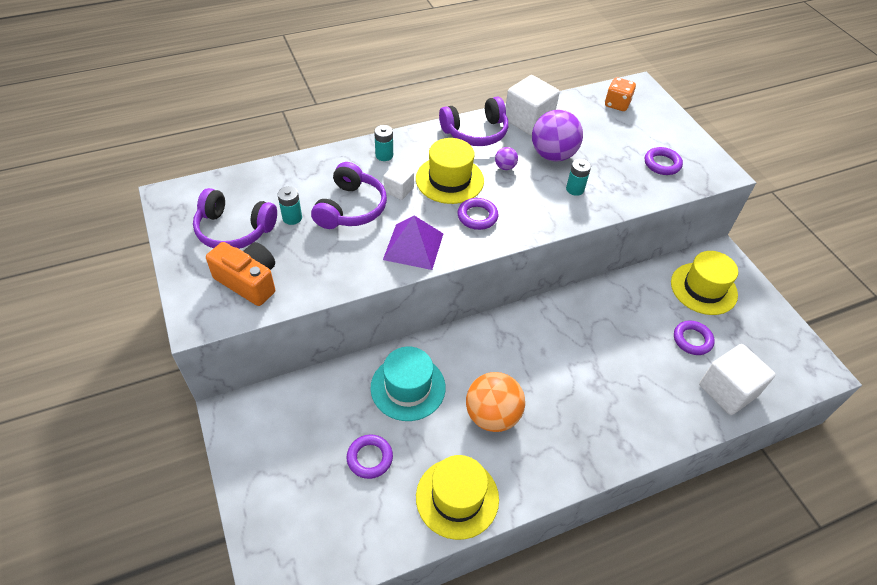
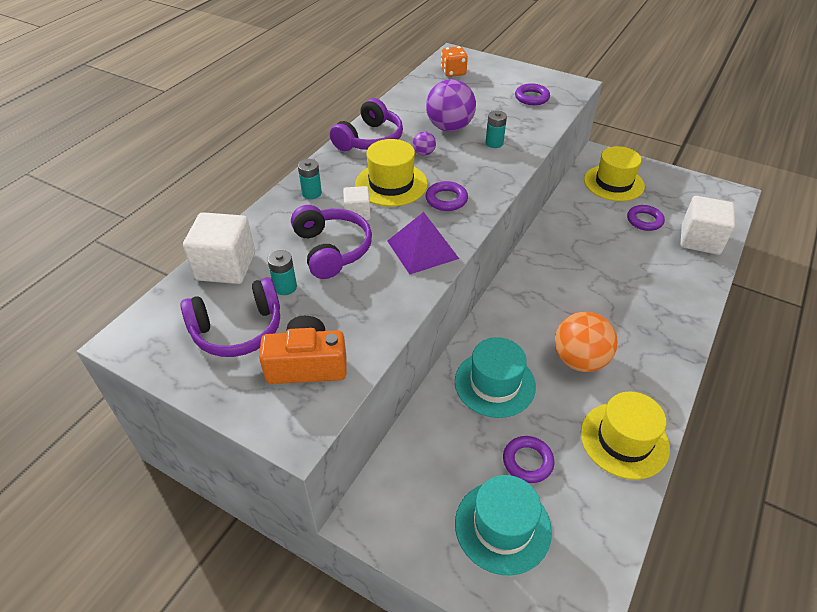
camera: 35 degrees left, 5 degrees down
(306, 486) = (502, 526): none -> turquoise hat
(528, 120) = (401, 112): white cube -> white cube (226, 266)

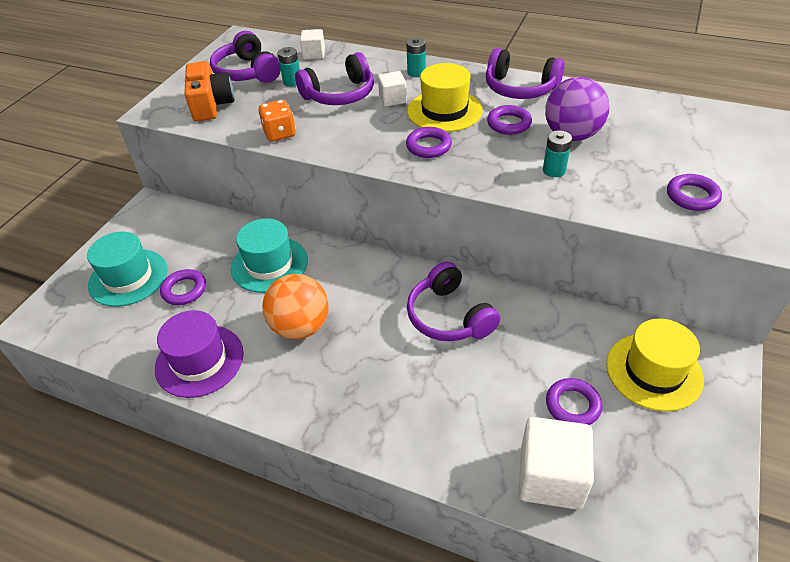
camera: 85 degrees right, 0 degrees up
(226, 266) = (314, 54): white cube -> white cube, size x0.55
(422, 249) = (347, 140): purple pyramid -> none
(424, 153) = (509, 123): purple ball -> purple ring
(453, 72) = (713, 125): orange dice -> orange dice (280, 133)
(567, 265) = (449, 316): none -> purple headphones
(624, 440) = (199, 360): yellow hat -> purple hat

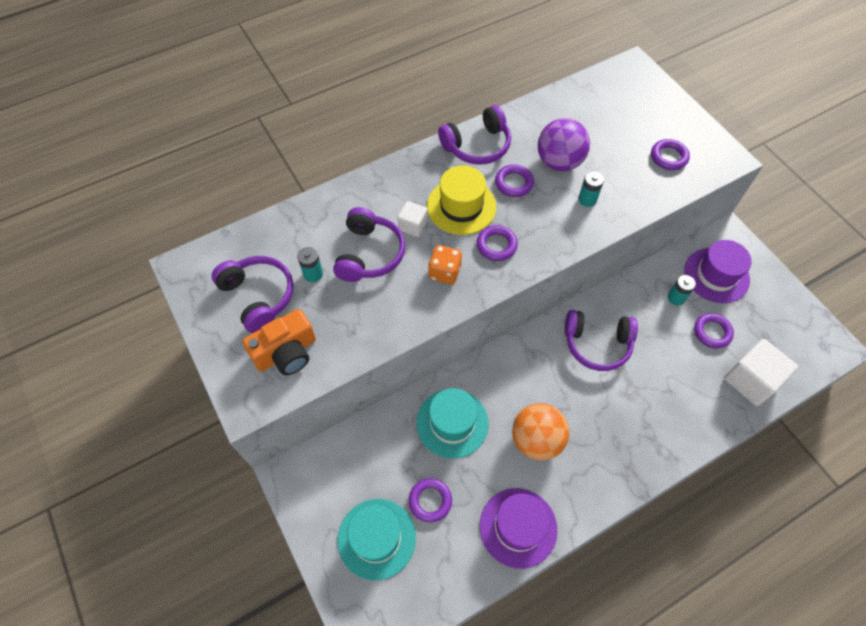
camera: 55 degrees left, 15 degrees up
(211, 105) = (286, 352): orange camera -> orange camera turned 120 degrees clockwise
(247, 72) = (258, 296): purple headphones -> purple headphones turned 135 degrees counterclockwise
(280, 133) = (386, 327): orange dice -> orange dice (444, 272)
(314, 54) = (283, 232): white cube -> none
(416, 72) = (390, 186): turquoise battery -> turquoise battery (676, 298)
(653, 371) = (716, 275): yellow hat -> purple hat

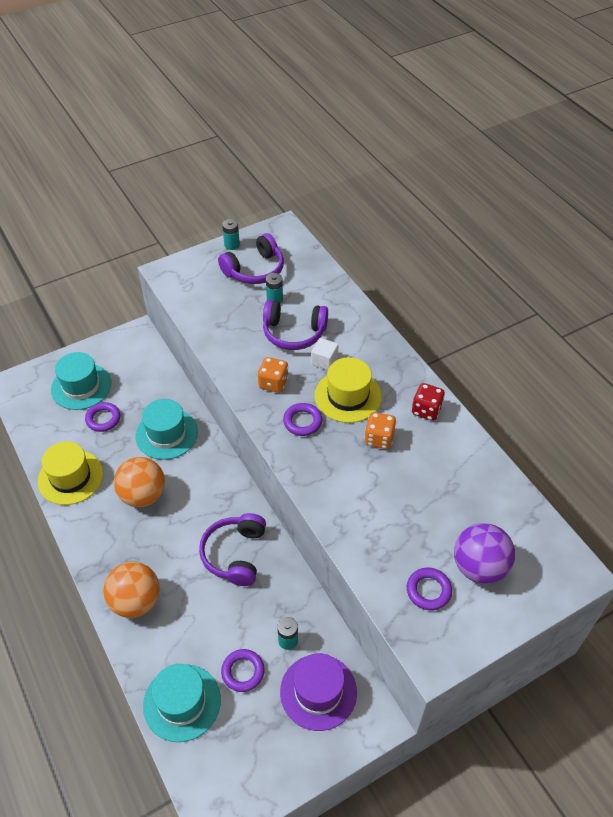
camera: 90 degrees right, 10 degrees down
(286, 352) = (204, 289): orange camera -> none
(477, 145) = (426, 410): purple headphones -> red dice
(514, 183) = (379, 438): purple ring -> orange dice
(518, 527) = (70, 477): purple hat -> yellow hat
(559, 162) = (411, 480): purple ball -> purple ball (479, 567)
(587, 199) = (361, 501): turquoise battery -> turquoise battery (232, 245)
(661, 432) = (136, 601): none -> orange ball
(750, 380) = (182, 702): white cube -> turquoise hat

